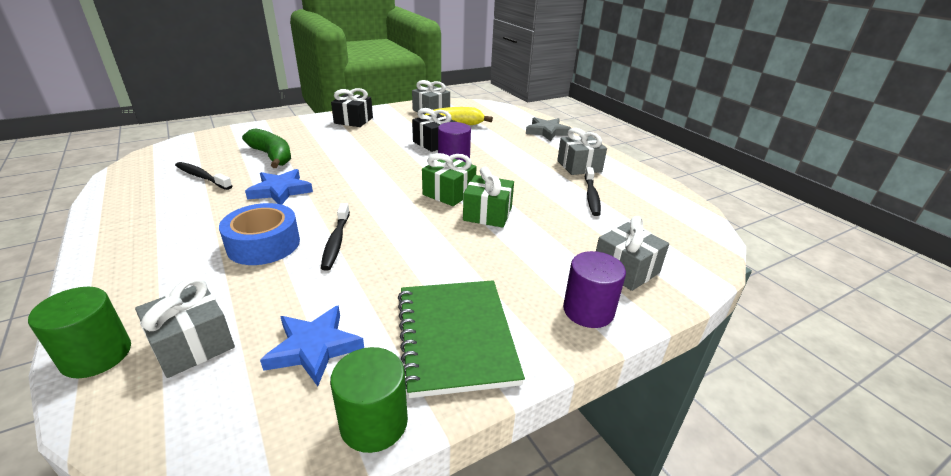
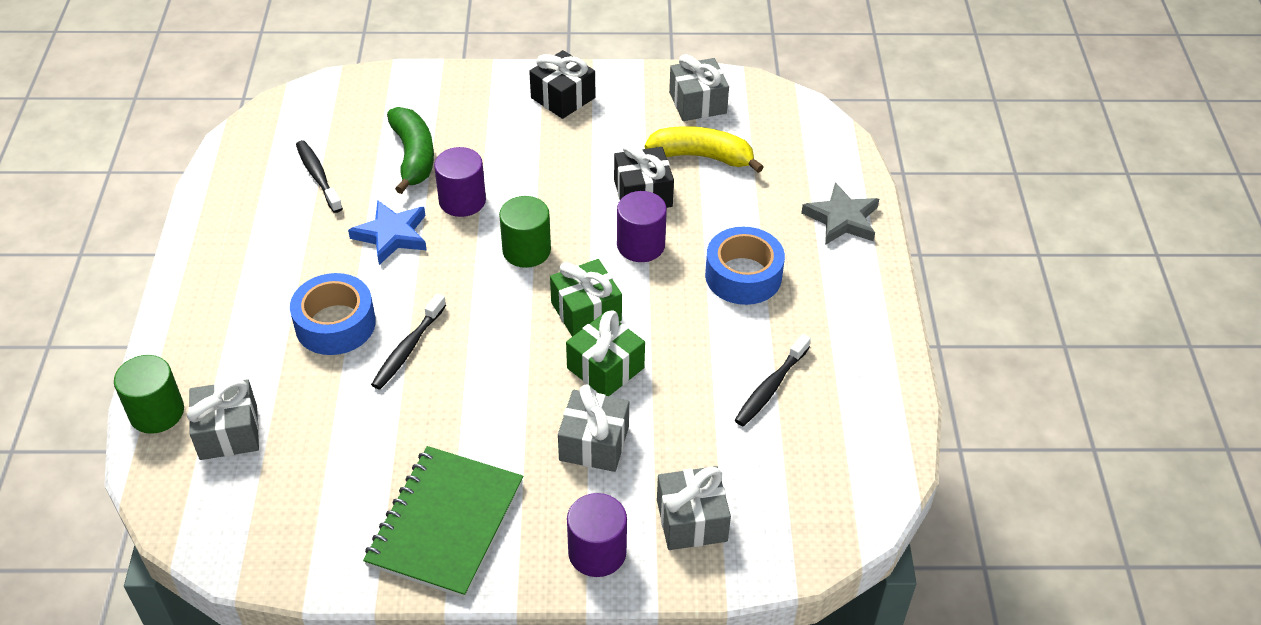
camera: 30 degrees right, 15 degrees up
(314, 348) = (320, 480): blue star -> none
(322, 167) = (462, 201): none -> purple cylinder
(374, 423) = (328, 573): green cylinder -> green cylinder (526, 250)
(523, 159) = (743, 276): none -> blue tape
(579, 166) = (814, 319): grey gift -> grey gift (594, 443)

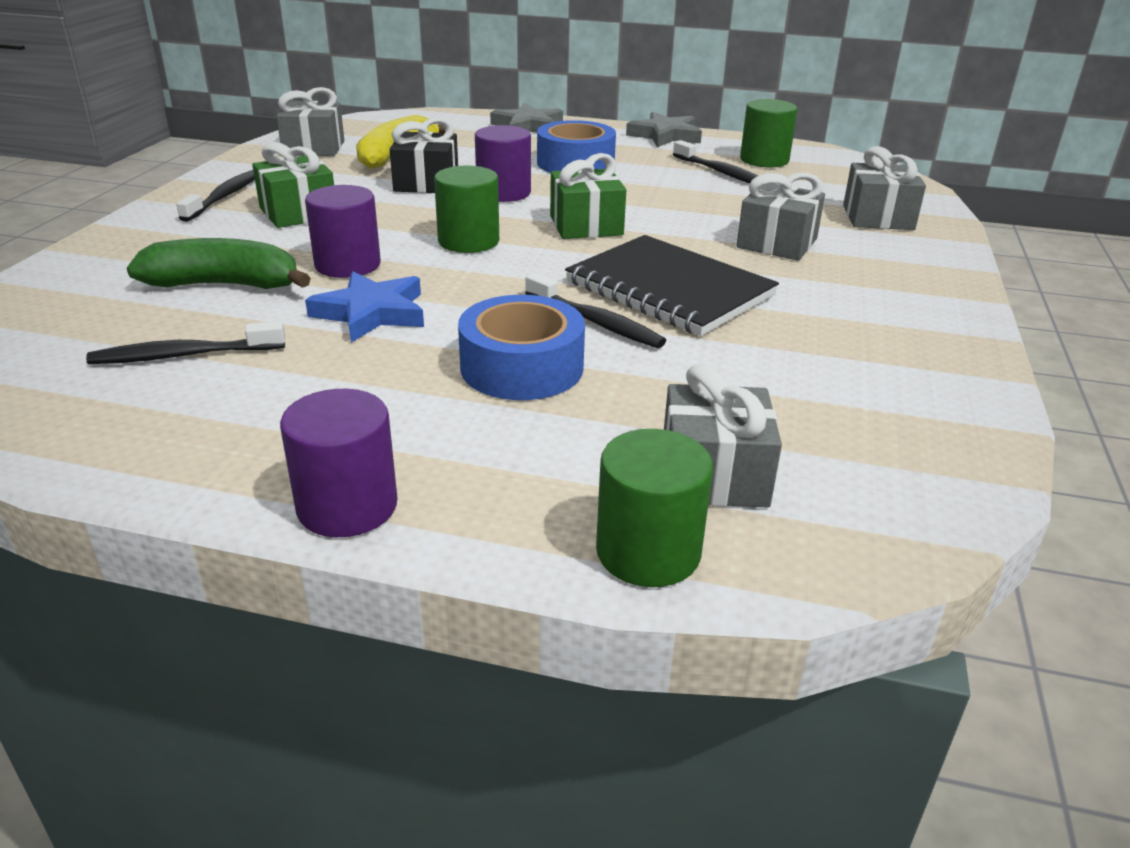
camera: 75 degrees left, 15 degrees down
(446, 523) = (890, 326): green notebook -> none
(475, 382) = (669, 289): none -> black notebook
(563, 98) = (224, 197): black gift -> black toothbrush
(597, 552) = (921, 258): purple cylinder -> purple cylinder (347, 506)
(605, 368) = (673, 227): green gift -> green gift (298, 213)
(831, 420) = (764, 160): none -> green cylinder
(873, 329) = (665, 136): none -> grey star

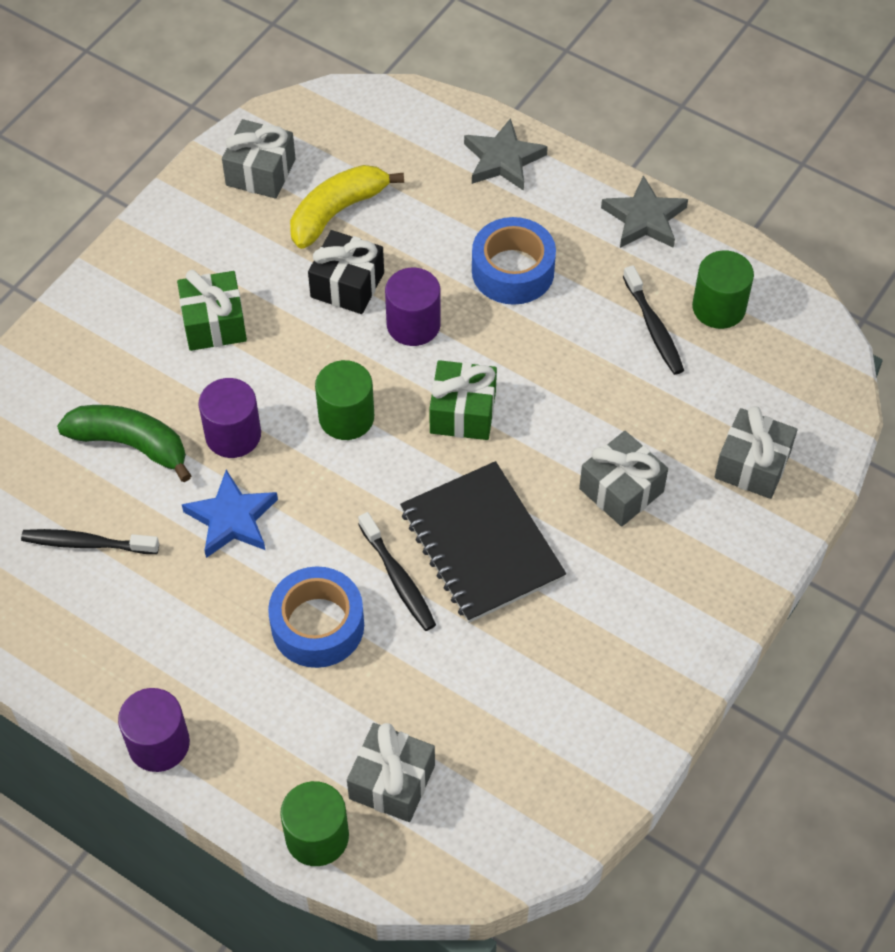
camera: 20 degrees right, 25 degrees up
(224, 197) = (155, 273): black toothbrush -> none

